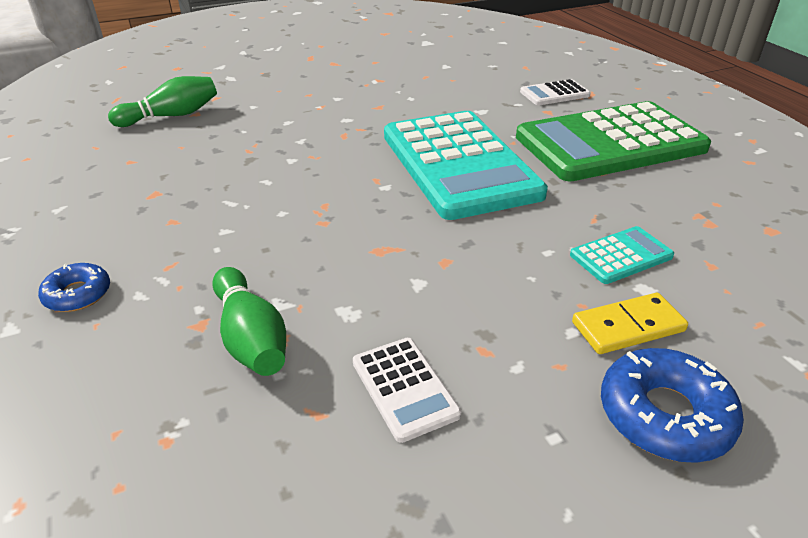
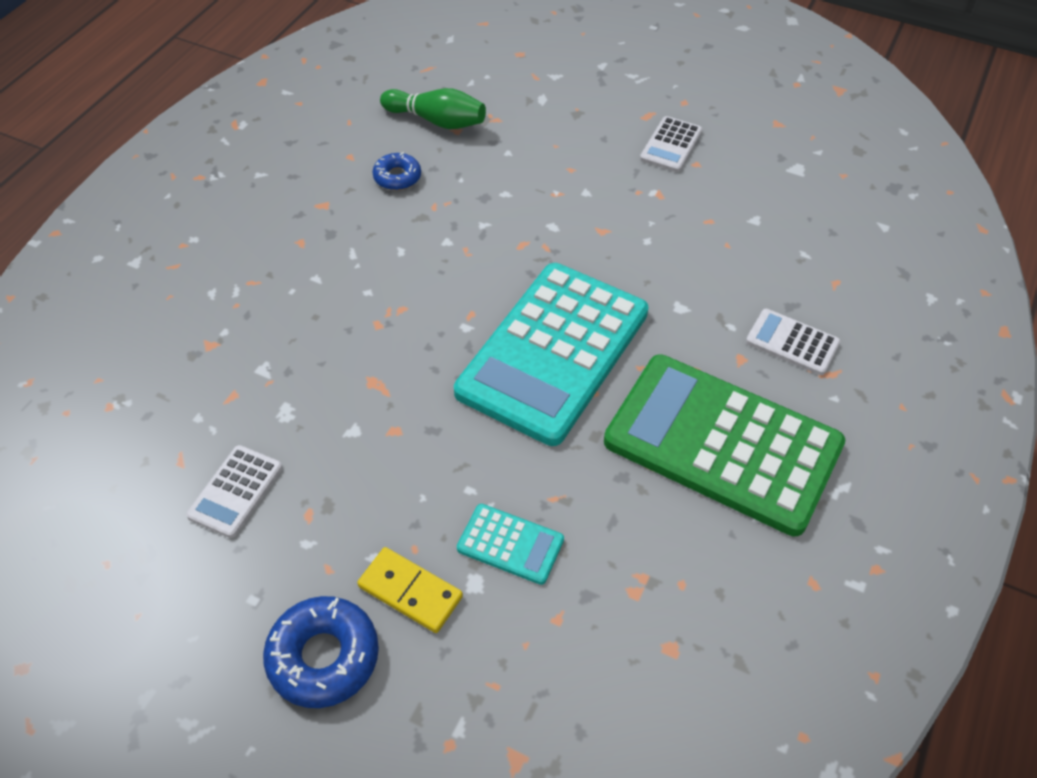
camera: 50 degrees right, 15 degrees up
(78, 294) = (187, 263): blue donut -> blue donut (397, 177)
(251, 337) = (219, 379): green bowling pin -> none
(347, 61) = (671, 145): none -> white calculator

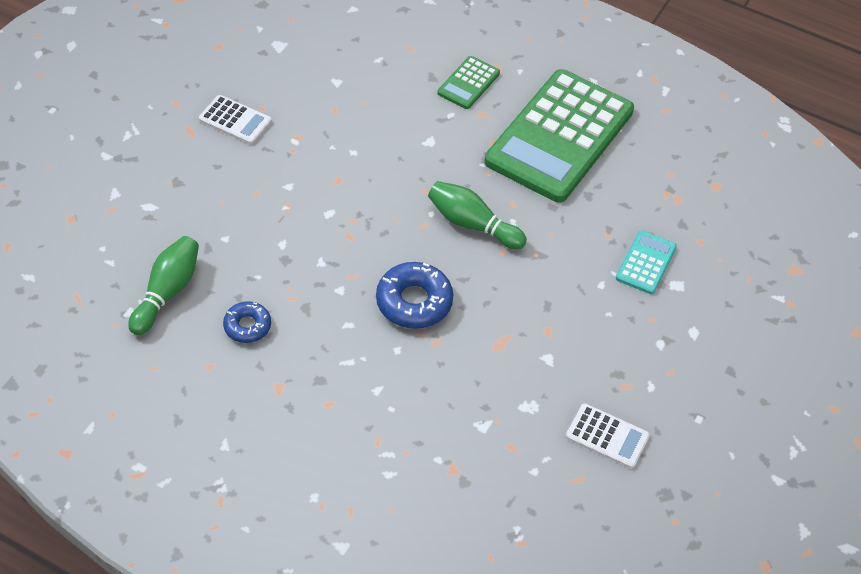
camera: 90 degrees left, 0 degrees up
(323, 657) = (738, 372): blue donut -> blue donut (414, 302)
(410, 591) = (686, 322): yellow domino -> none
(553, 352) = (472, 224): turquoise calculator -> green bowling pin
(792, 342) = (468, 83): white calculator -> green calculator

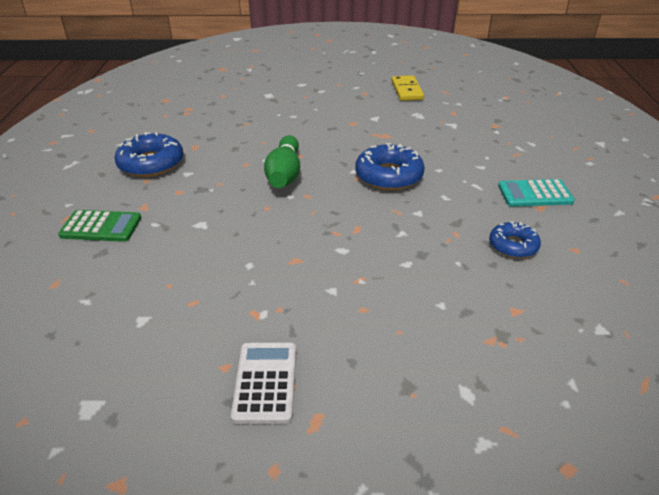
camera: 115 degrees left, 15 degrees down
(167, 292) = (547, 314): green bowling pin -> none
(559, 136) = (151, 163): green calculator -> blue donut
(607, 436) = (406, 90): white calculator -> yellow domino
(646, 263) = (259, 106): turquoise calculator -> turquoise calculator (535, 194)

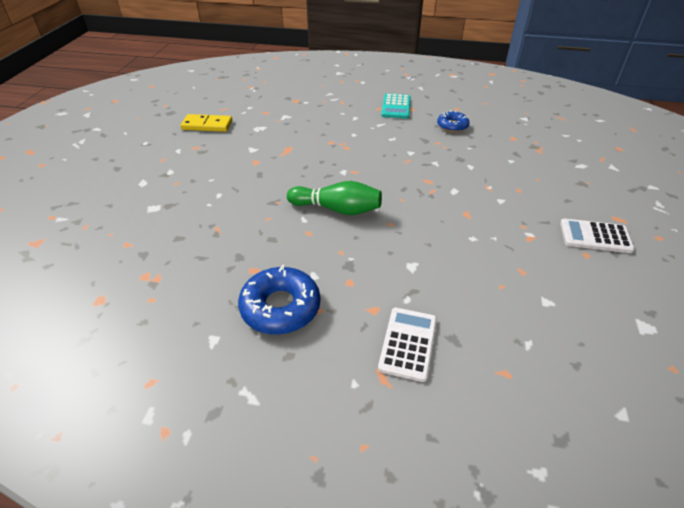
camera: 80 degrees left, 5 degrees up
(101, 227) = (408, 343): green calculator -> white calculator
(389, 176) = (356, 156): blue donut -> none

